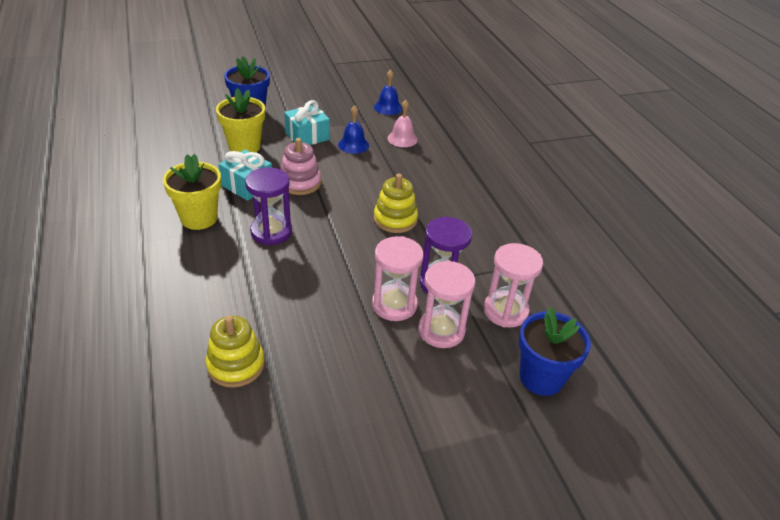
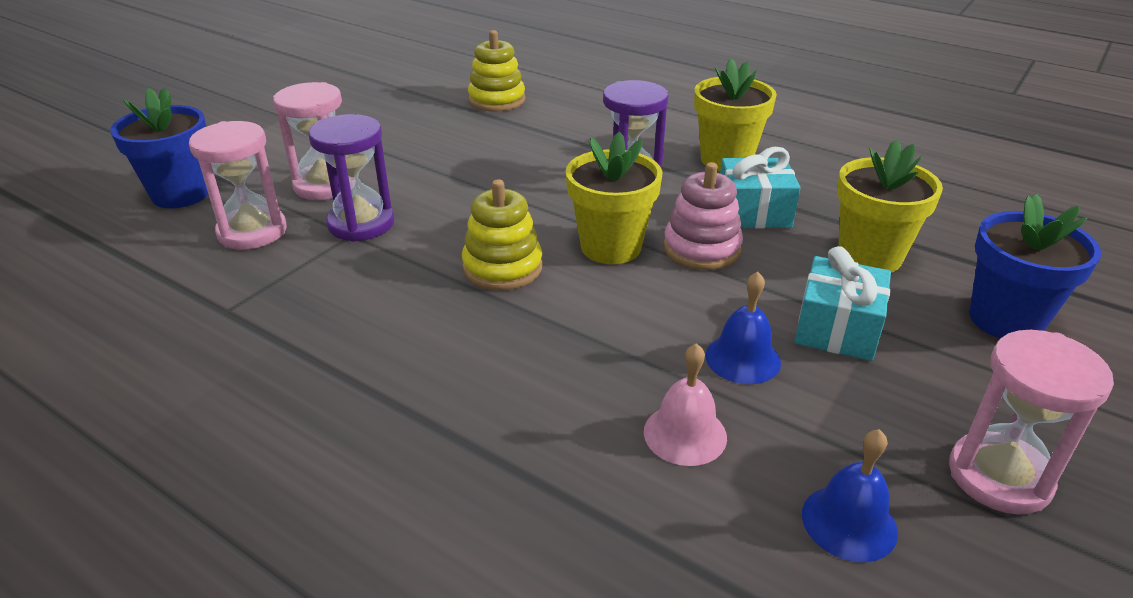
camera: 145 degrees right, 5 degrees down
(336, 203) = (611, 247): none -> yellow flower pot
(394, 305) = (400, 184): pink hourglass -> pink hourglass (999, 476)

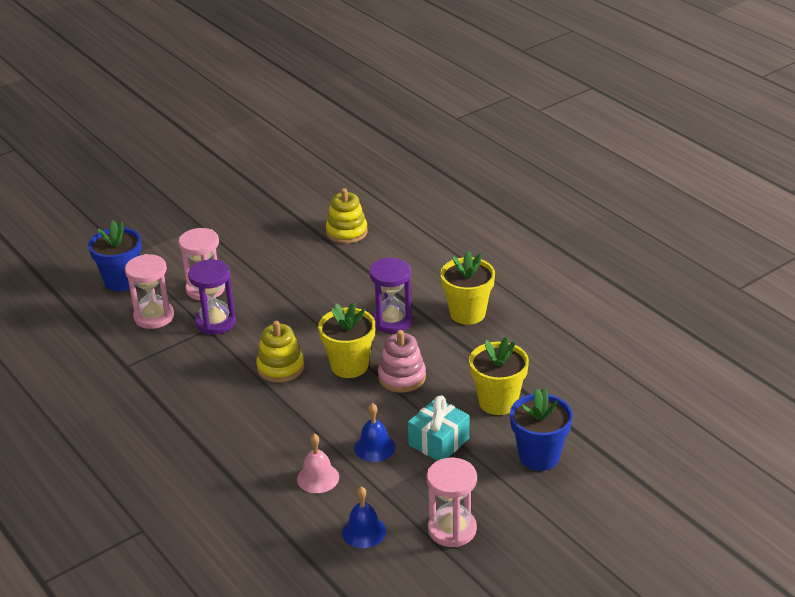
camera: 20 degrees right, 0 degrees up
(753, 212) = (453, 358): turquoise gift -> none

